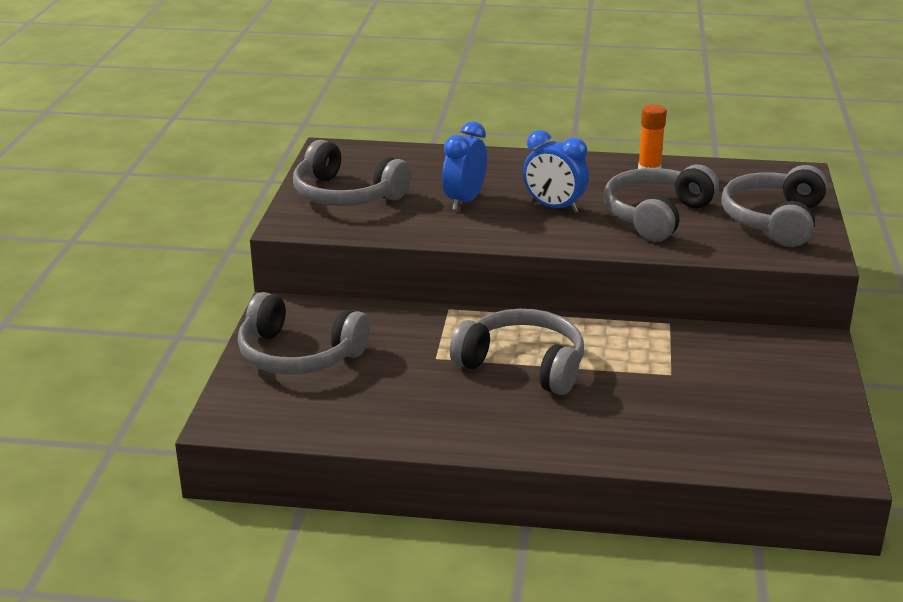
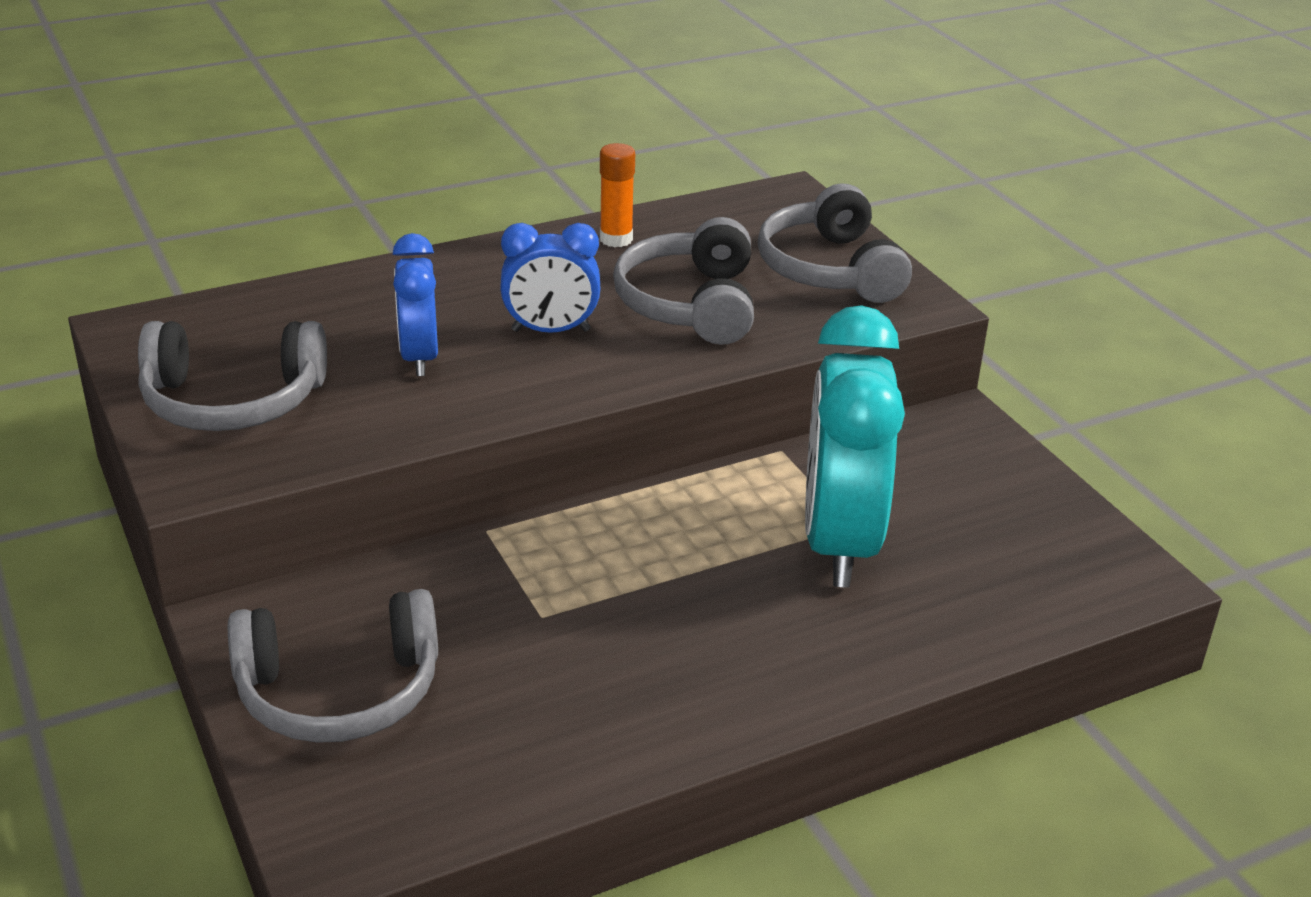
camera: 35 degrees left, 5 degrees up
(523, 365) = (667, 582): grey headphones -> none
(651, 380) = (839, 543): none -> turquoise clock

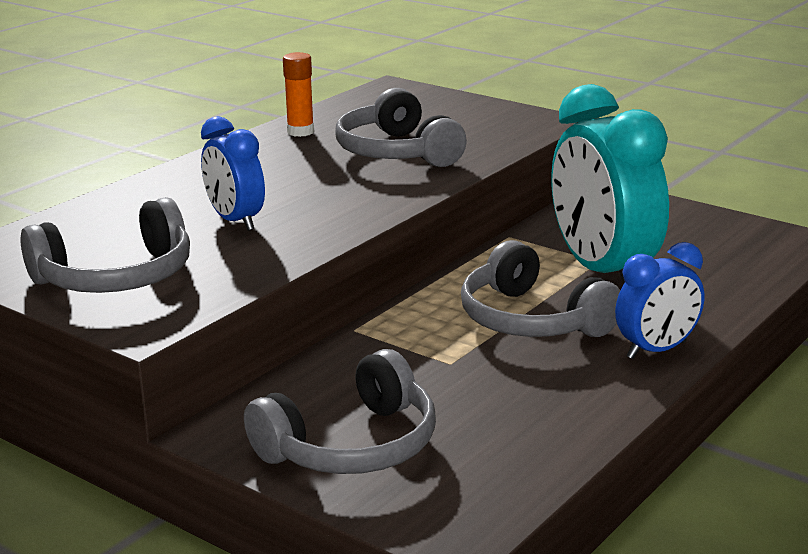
camera: 25 degrees left, 10 degrees down
(551, 330) = (316, 186): blue clock -> blue clock (656, 350)
(830, 269) = (469, 117): grey headphones -> grey headphones (532, 320)

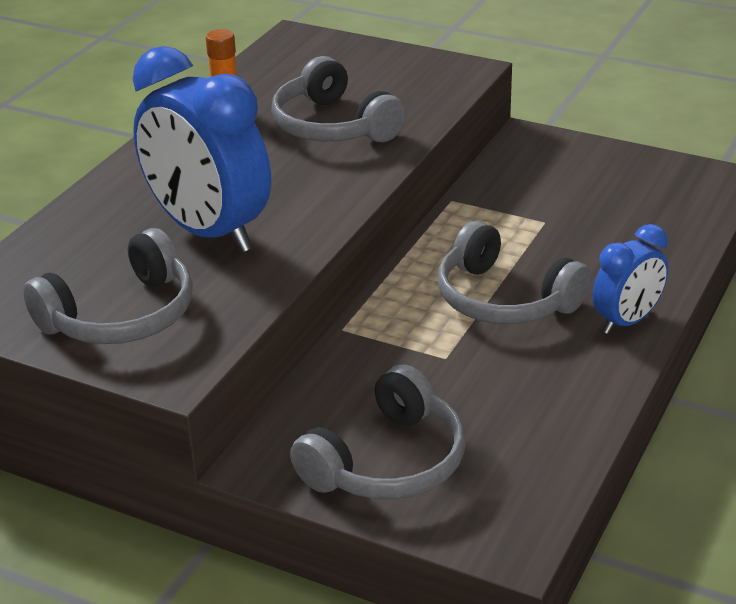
camera: 10 degrees left, 10 degrees up
(235, 221) = (209, 232): blue clock -> blue clock, size x1.84
(603, 271) = (552, 234): turquoise clock -> none

